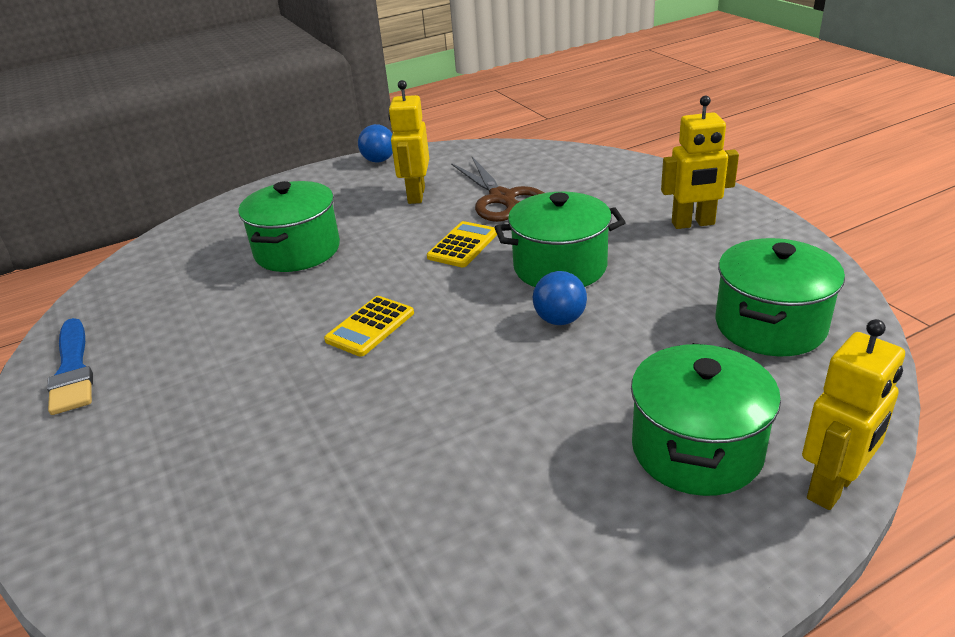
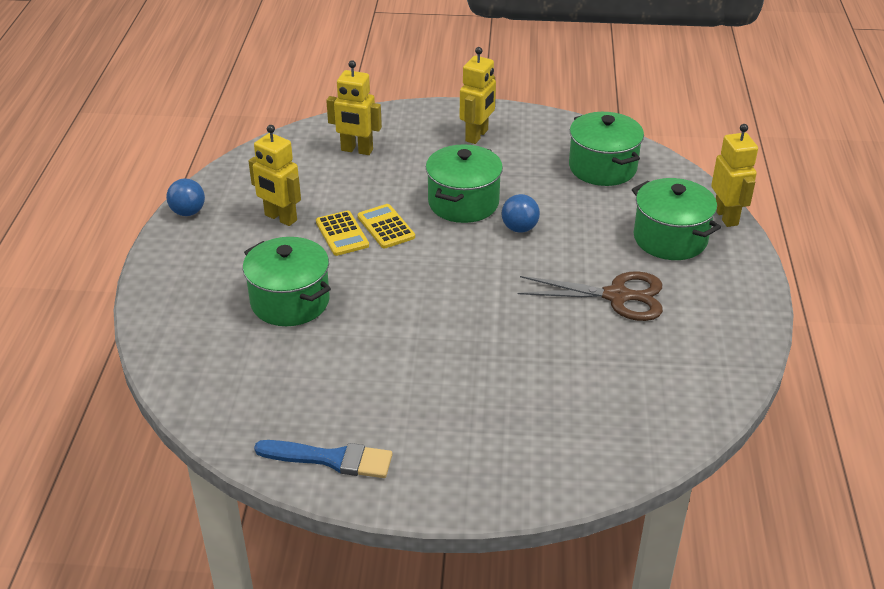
camera: 60 degrees left, 5 degrees up
(370, 327) = (440, 301): yellow calculator -> yellow calculator (342, 234)
(503, 199) = (343, 185): brown scissors -> brown scissors (617, 296)
(566, 181) = (357, 150): none -> yellow robot

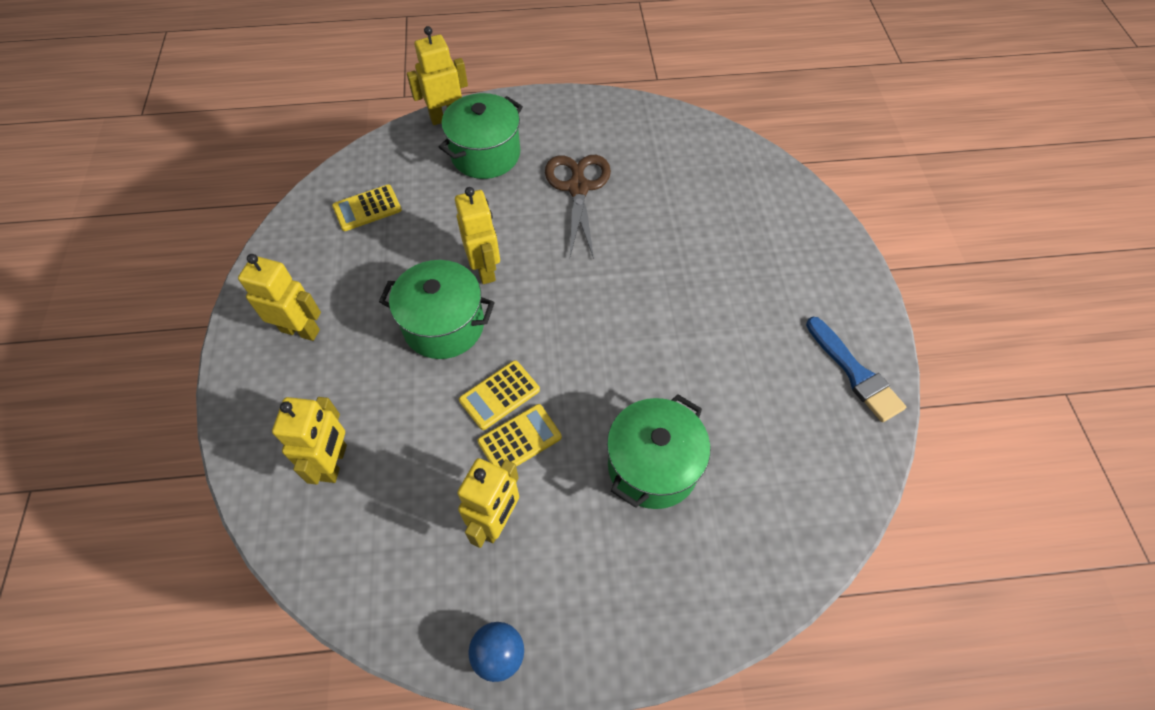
camera: 100 degrees left, 20 degrees up
(331, 459) = (855, 373): blue brush -> blue brush turned 150 degrees clockwise
(519, 228) = (485, 269): blue ball -> yellow robot
(602, 167) = (367, 208): green pot -> yellow calculator

